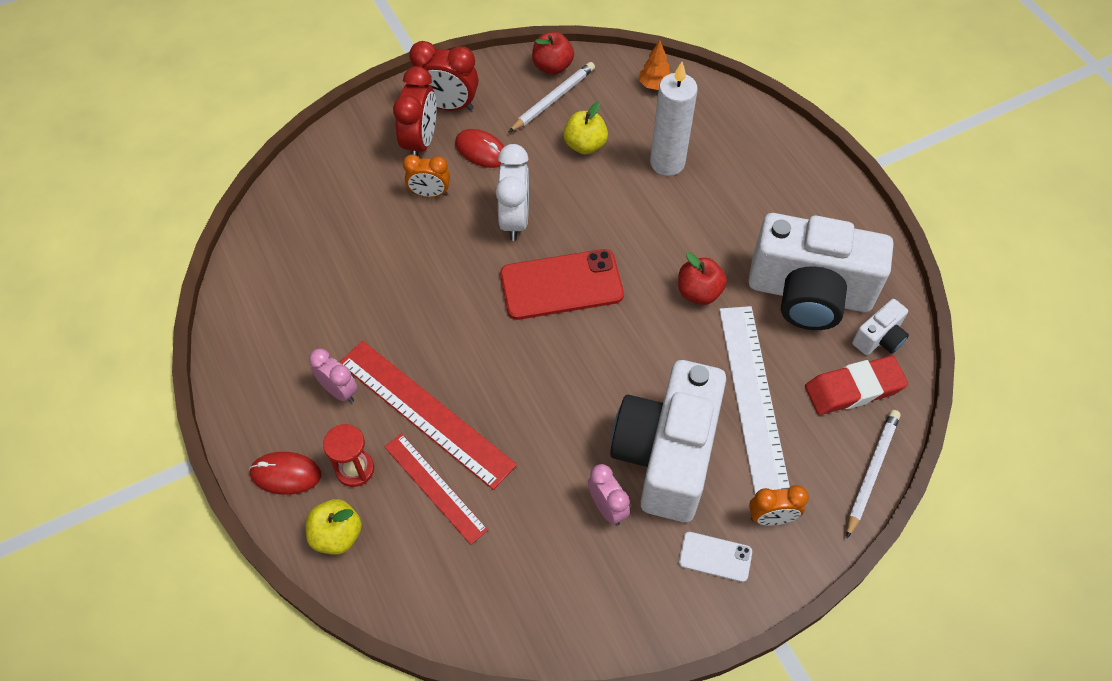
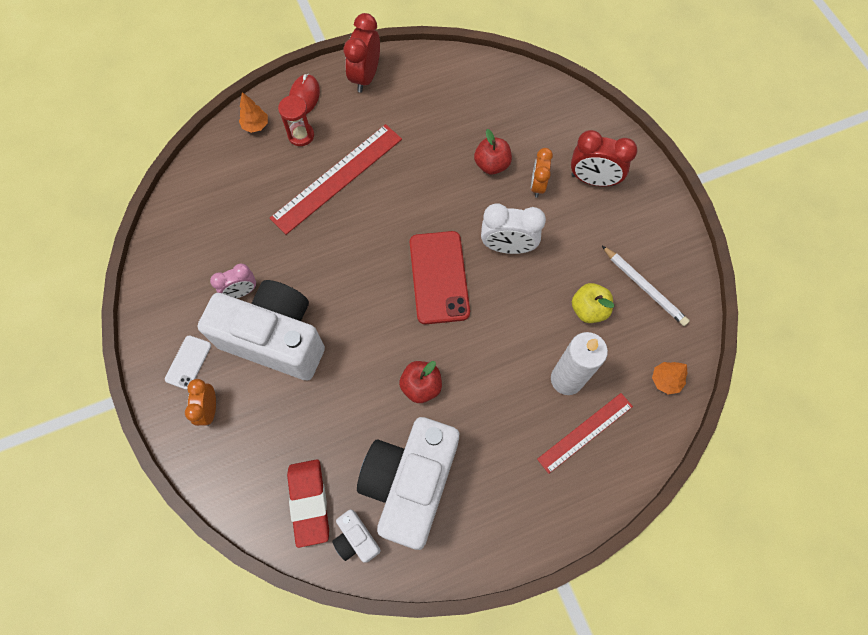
camera: 95 degrees right, 10 degrees up
(337, 535) = (256, 126): yellow apple -> orange tree
(339, 391) = (363, 125): pink clock -> none
(435, 488) = (278, 182): red ruler -> red ruler (585, 432)
(448, 106) = (634, 201): red clock -> red clock (365, 77)
(481, 151) = (583, 225): red mouse -> none
(552, 66) = (686, 290): red apple -> red apple (491, 164)
(752, 398) = (313, 413): white ruler -> none
(871, 472) = (231, 499): white pencil -> none

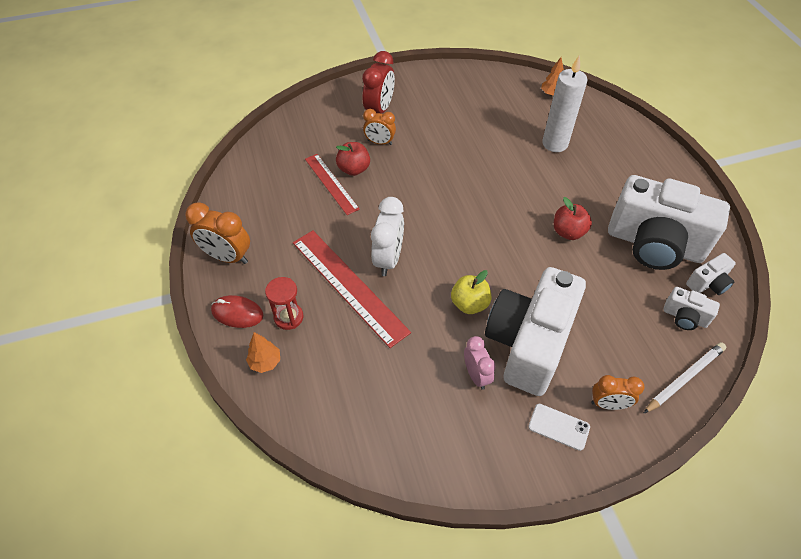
camera: 85 degrees left, 15 degrees down
(309, 502) = (684, 317): red eraser -> white camera
(365, 77) = (227, 257): red clock -> orange clock
(439, 277) = (465, 213): red phone -> none
(507, 247) = (437, 166): white clock -> white clock (388, 259)
(585, 432) = (595, 138): red ruler -> red ruler (331, 183)
(588, 309) = (496, 125): yellow apple -> yellow apple (469, 304)
(644, 287) = (477, 94): white pencil -> white pencil (684, 378)

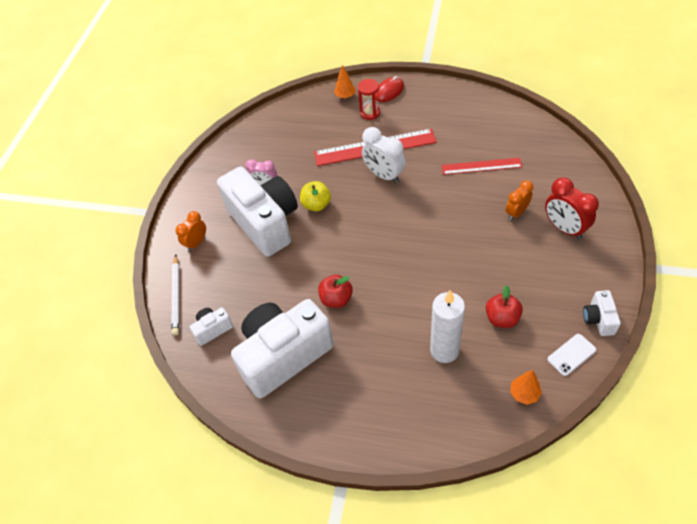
camera: 125 degrees right, 0 degrees up
(227, 257) = (439, 95): orange clock -> none
(354, 169) = (490, 185): red apple -> red apple (502, 318)
(559, 427) = (205, 210): white phone -> white phone (571, 355)
(708, 283) = (224, 368): white camera -> white camera (598, 319)

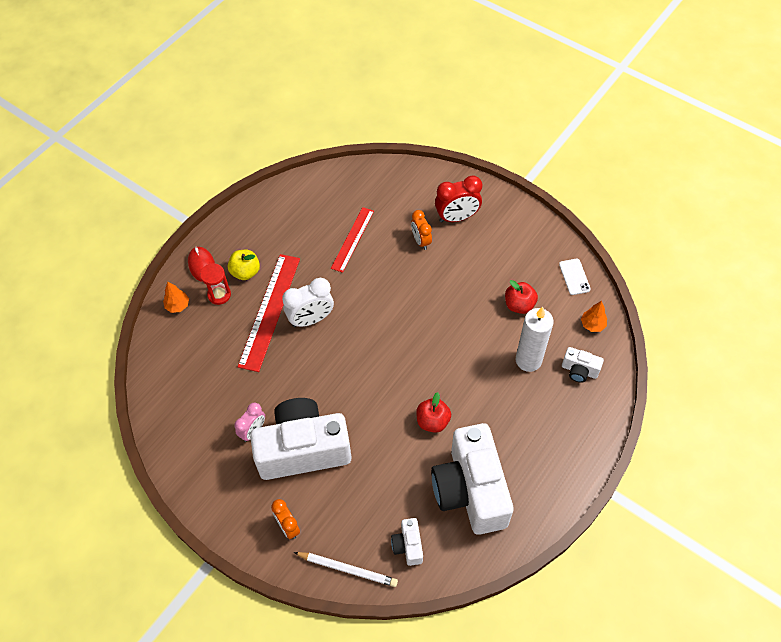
camera: 70 degrees left, 5 degrees up
(316, 205) = (310, 393): yellow apple -> yellow apple (245, 272)
(598, 319) = (553, 243): white camera -> white camera (579, 370)

